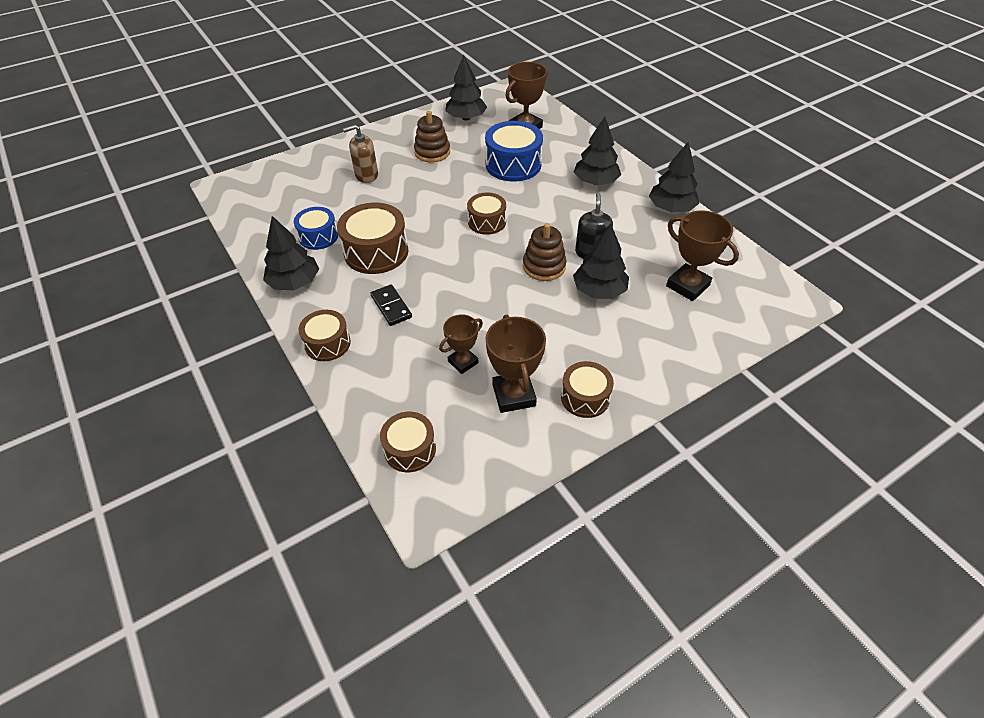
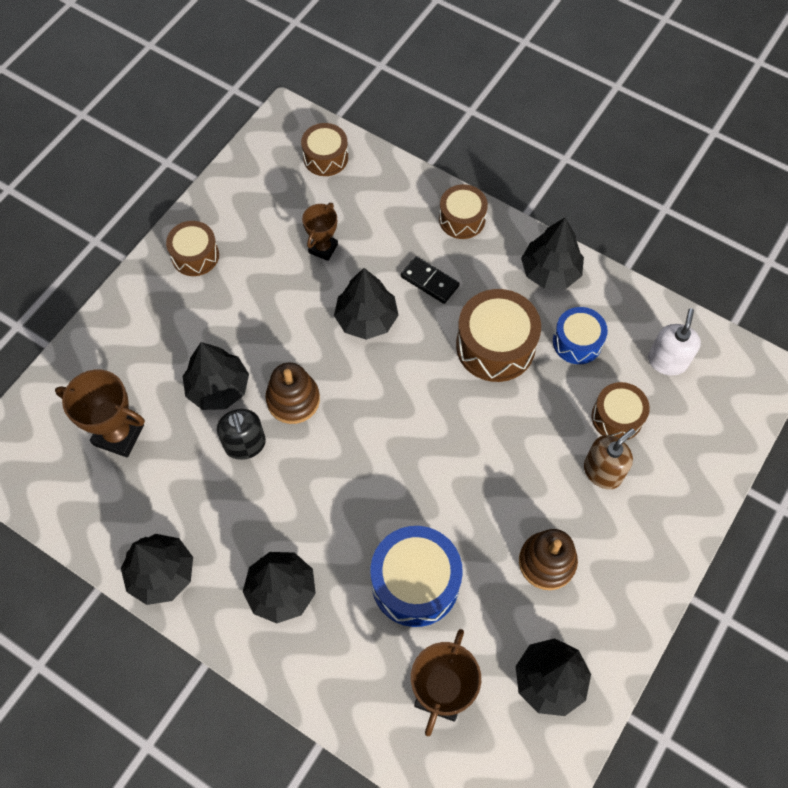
camera: 155 degrees right, 15 degrees up
(272, 209) = (667, 361): none -> white soap dispenser
(459, 298) = (366, 319): none -> black tree
(487, 222) = (394, 446): brown drum -> brown drum (617, 417)
(513, 395) = (261, 234): brown trophy -> none

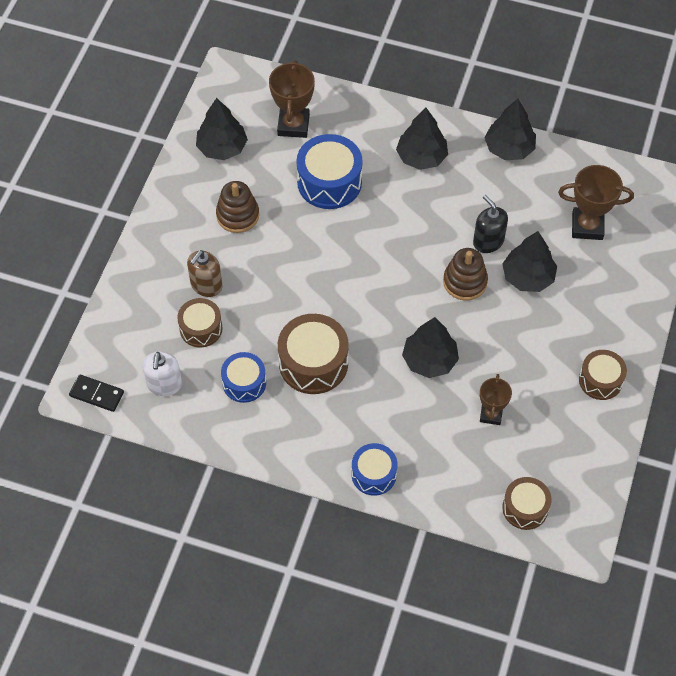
camera: 165 degrees right, 5 degrees down
(429, 281) = (386, 406): black domino -> black domino (97, 394)
(462, 219) = (374, 474): brown drum -> blue drum
(550, 271) = (280, 442): black tree -> none

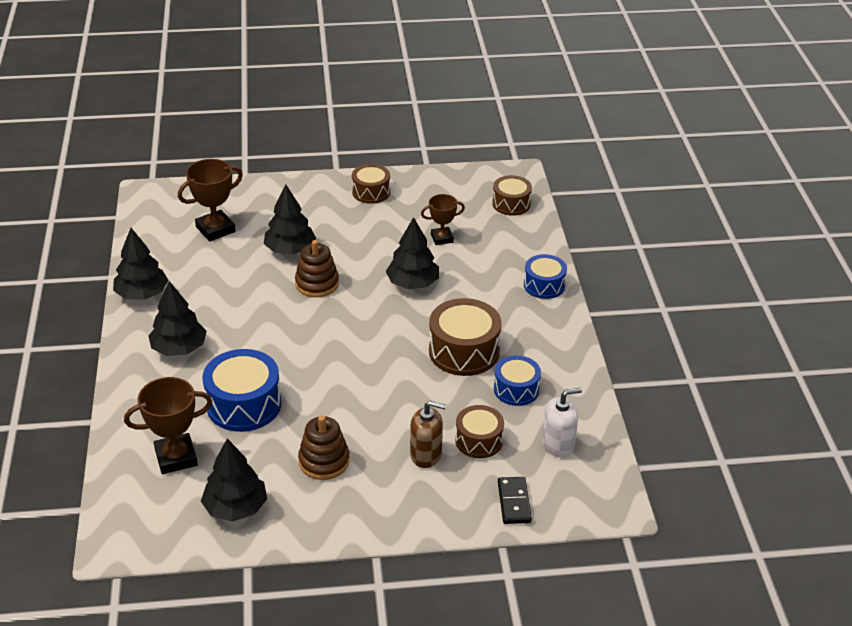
camera: 115 degrees left, 20 degrees down
(97, 394) = (605, 491): black domino -> black domino (514, 502)
(488, 241) = (263, 281): black soap dispenser -> none
(587, 226) = (215, 229): brown trophy -> brown trophy turned 75 degrees clockwise

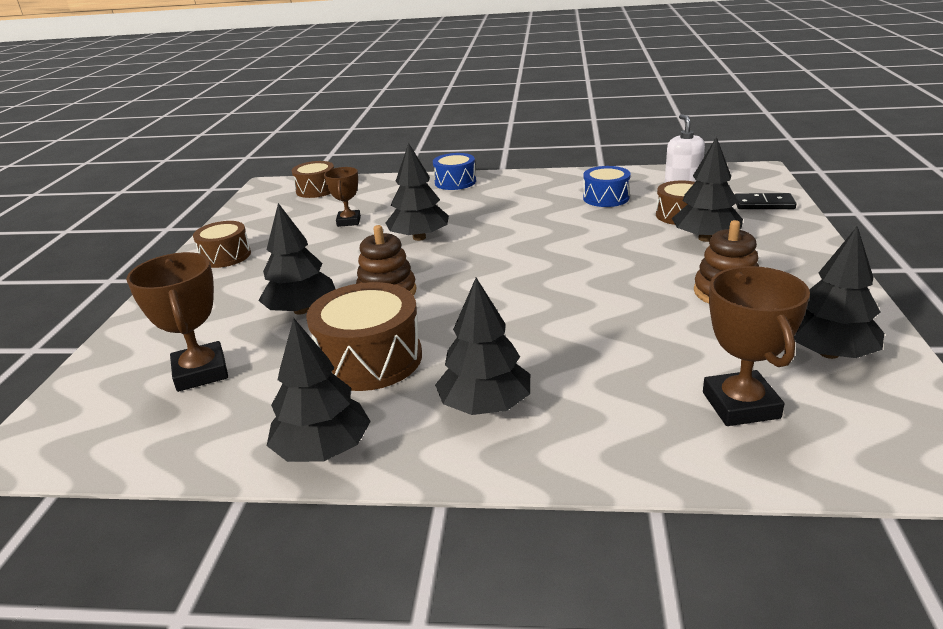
camera: 75 degrees left, 10 degrees down
(244, 404) = (622, 347): blue drum -> none
(426, 455) = (705, 238): brown soap dispenser -> black tree
(464, 351) = (544, 217): brown drum -> brown drum (370, 359)

